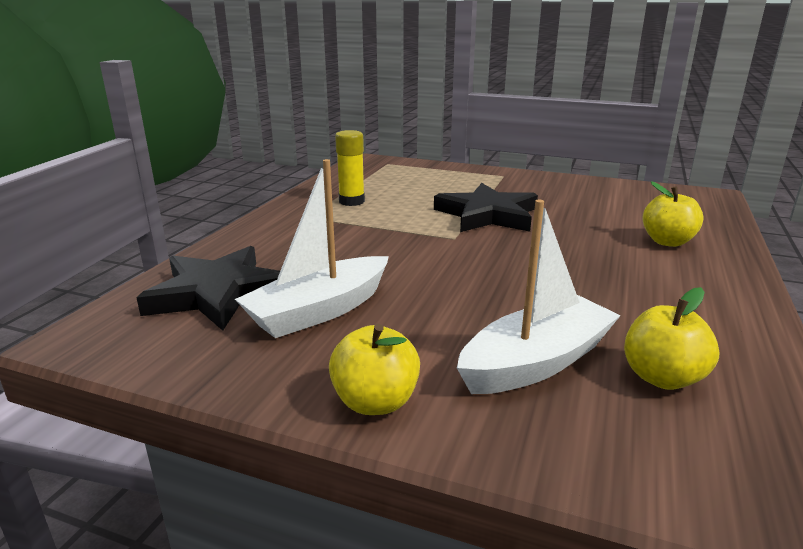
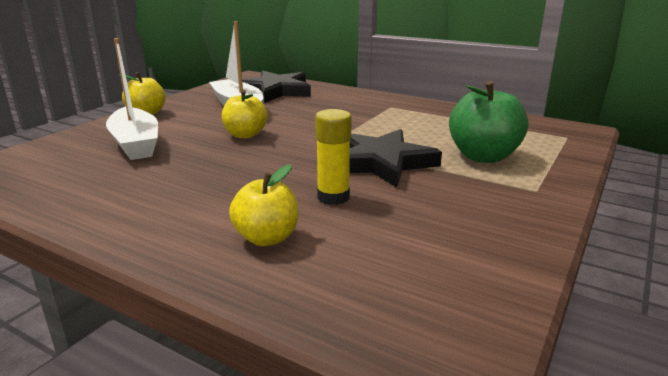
camera: 100 degrees right, 0 degrees up
(351, 201) = (427, 119): yellow glue stick -> yellow glue stick (333, 197)
(448, 185) = (483, 156): none -> green apple
(662, 377) = (82, 170): yellow apple -> yellow apple (245, 135)

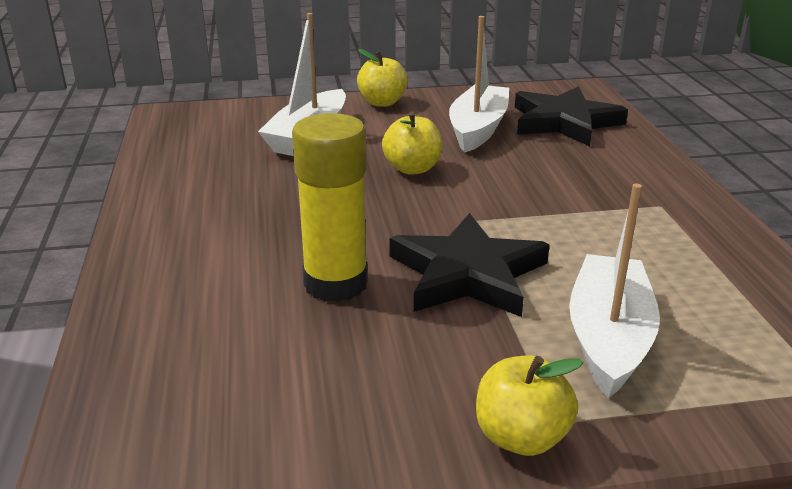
camera: 50 degrees right, 5 degrees up
(267, 238) = (209, 287): yellow apple -> yellow apple (521, 437)
(333, 197) = (335, 283): yellow glue stick -> yellow glue stick, size x1.50
(483, 156) = (608, 338): green apple -> white boat

